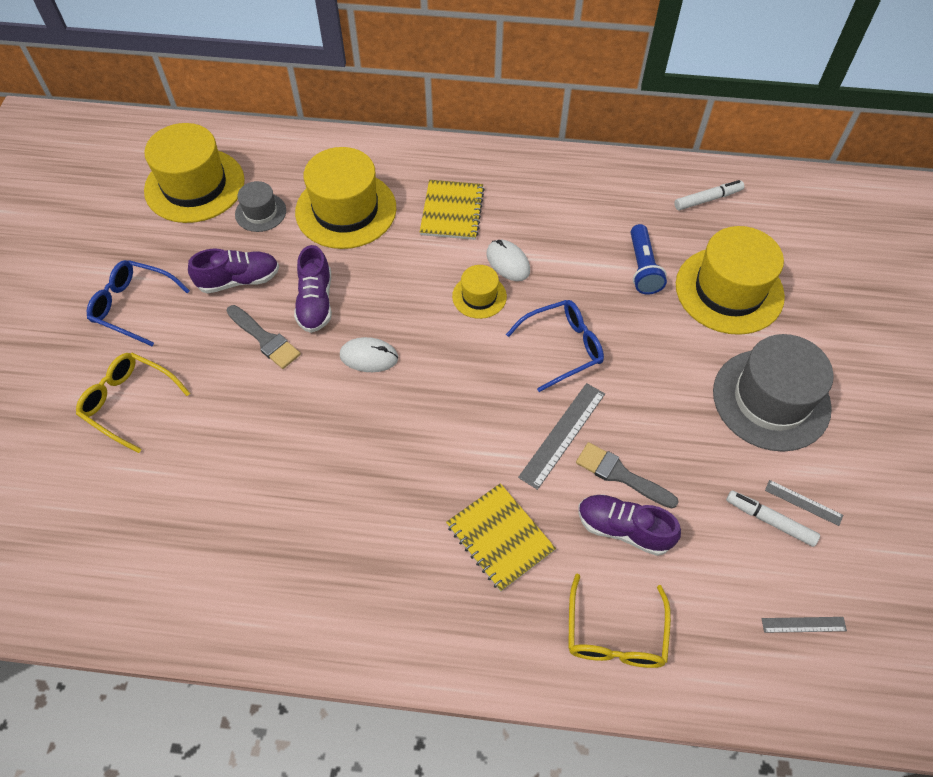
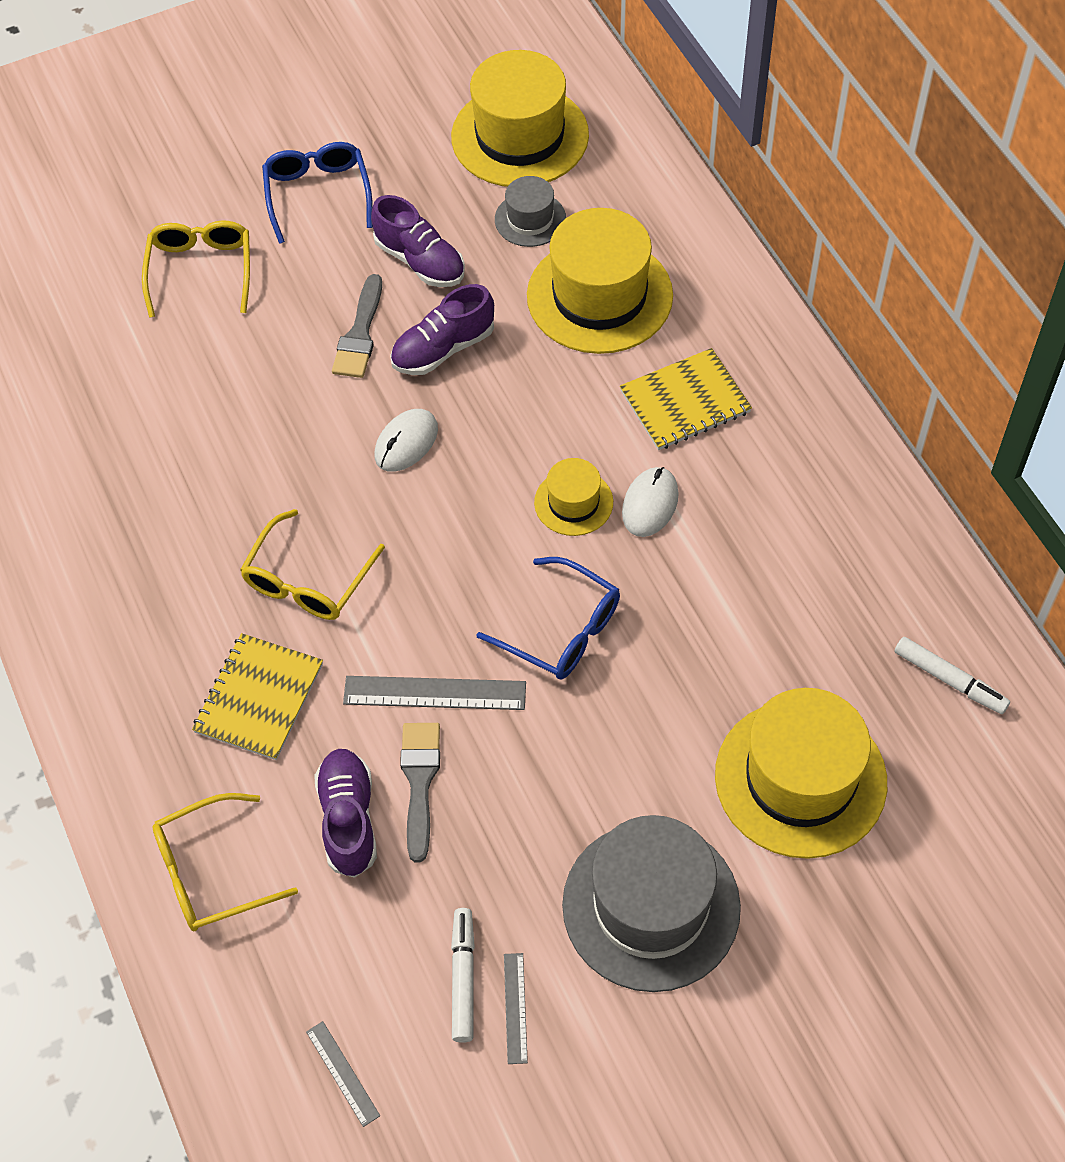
camera: 60 degrees right, 0 degrees up
(369, 356) = (406, 443): white mouse -> white mouse turned 60 degrees clockwise
(430, 464) = (307, 581): none -> yellow glasses
(643, 268) = (759, 658): blue flashlight -> none

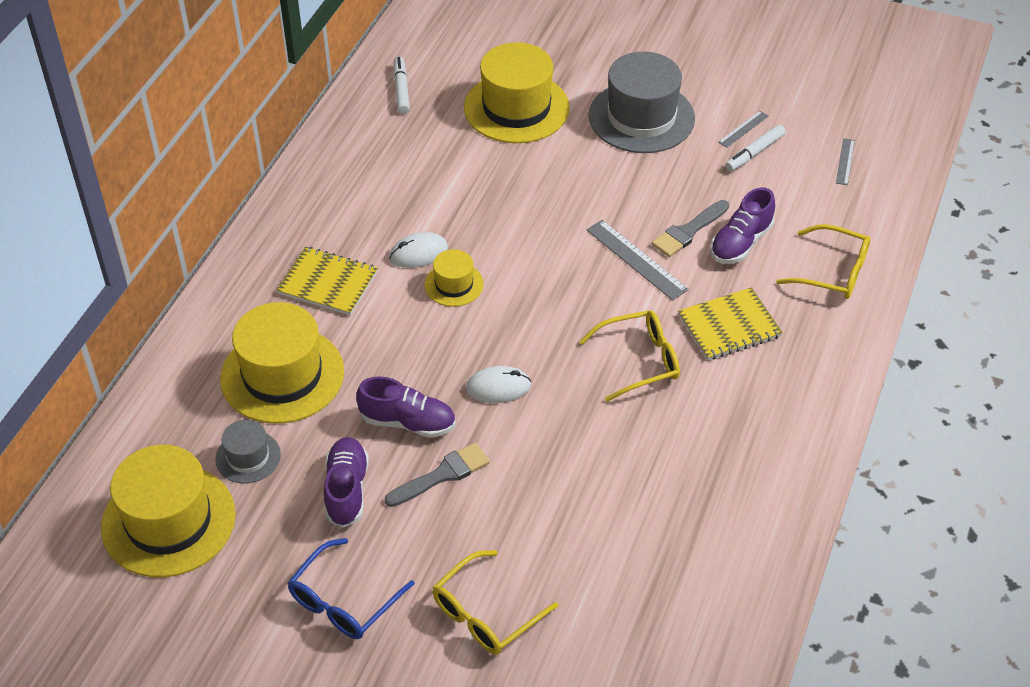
camera: 135 degrees left, 10 degrees down
(563, 631) = (539, 236): blue glasses -> none

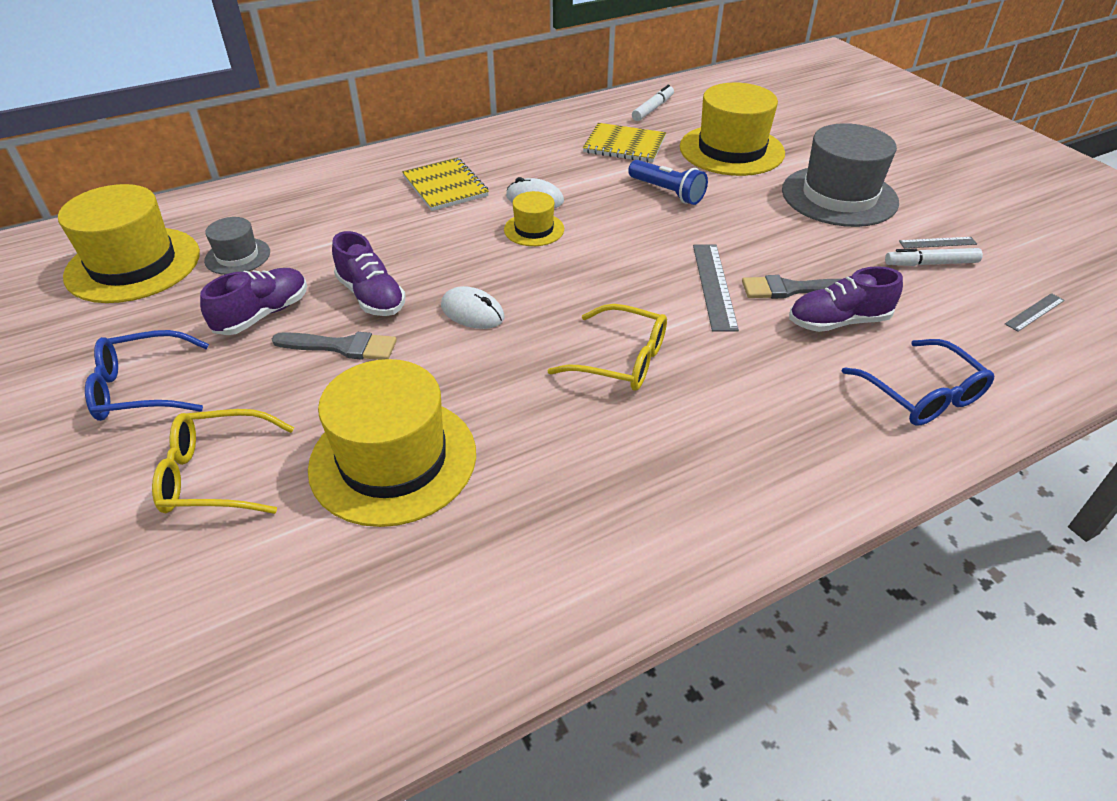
camera: 40 degrees right, 5 degrees down
(282, 375) = (334, 222): yellow hat -> yellow hat (393, 459)
(514, 185) = (667, 192): none -> blue flashlight
(729, 326) = (747, 380): yellow notebook -> yellow notebook (624, 145)
(834, 272) = (923, 396): yellow glasses -> blue glasses

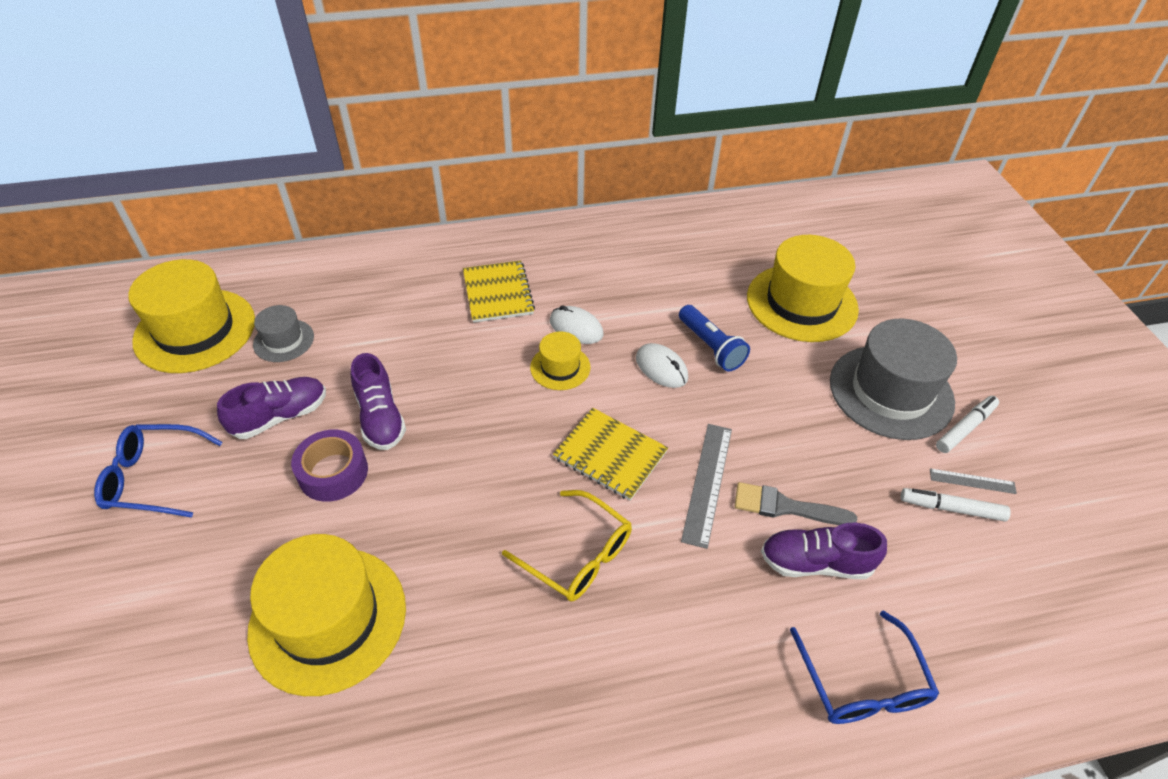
camera: 15 degrees right, 5 degrees up
(214, 475) = (177, 592): yellow glasses -> none
(342, 347) = (333, 472): grey brush -> purple tape
(472, 312) = (463, 459): white mouse -> white mouse (661, 368)
(624, 145) = (693, 274): yellow notebook -> yellow notebook (610, 455)
(653, 109) = (742, 229): white marker -> white marker (965, 428)
(1035, 312) = (1039, 605): grey ruler -> none

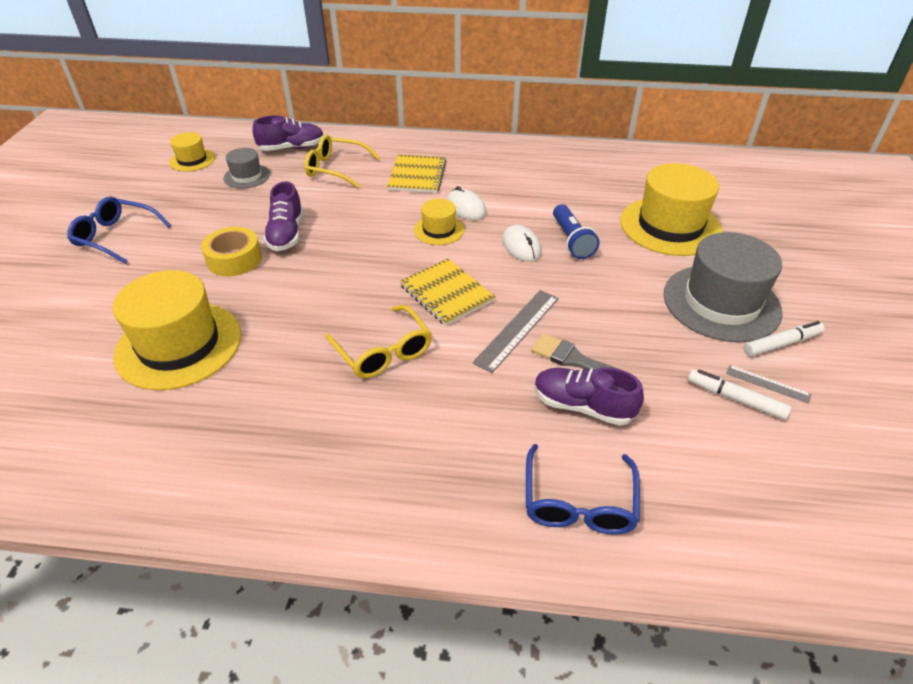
camera: 20 degrees right, 5 degrees down
(195, 330) = (192, 160): yellow hat -> yellow hat, size x0.50
(280, 416) = (218, 219): purple shoe -> purple shoe (292, 148)
(333, 472) = (234, 259): purple tape -> yellow tape
(392, 304) = (335, 168): none -> yellow glasses

